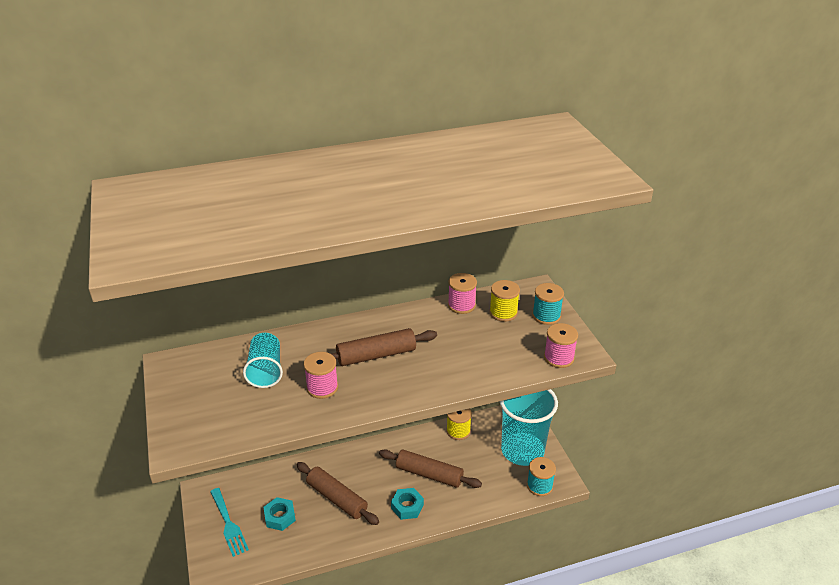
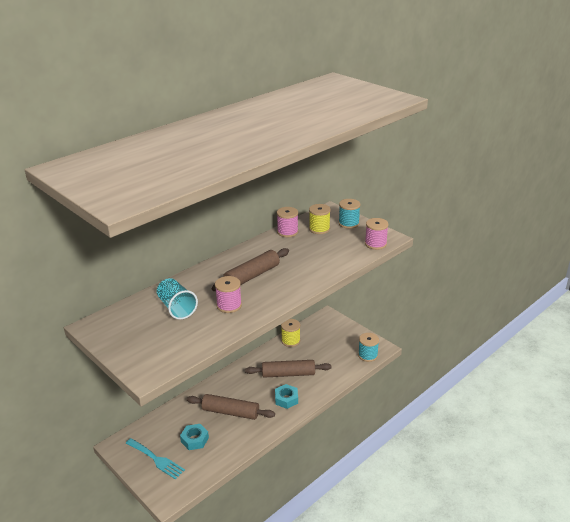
camera: 25 degrees left, 5 degrees down
(522, 450) = (342, 338): turquoise cup -> none

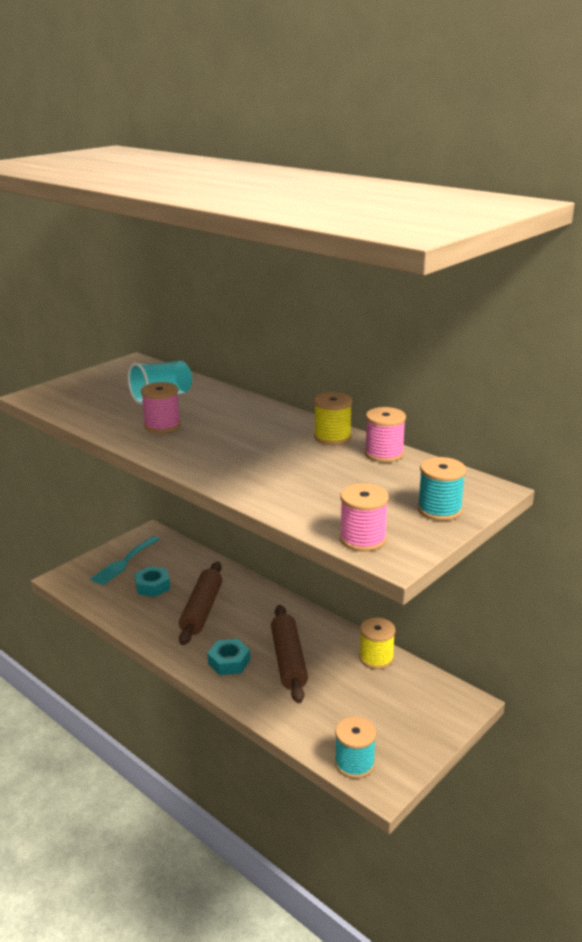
camera: 85 degrees right, 5 degrees down
(252, 276) = (239, 435): brown rolling pin -> none
(319, 229) = (405, 481): yellow spool -> yellow spool (332, 437)

